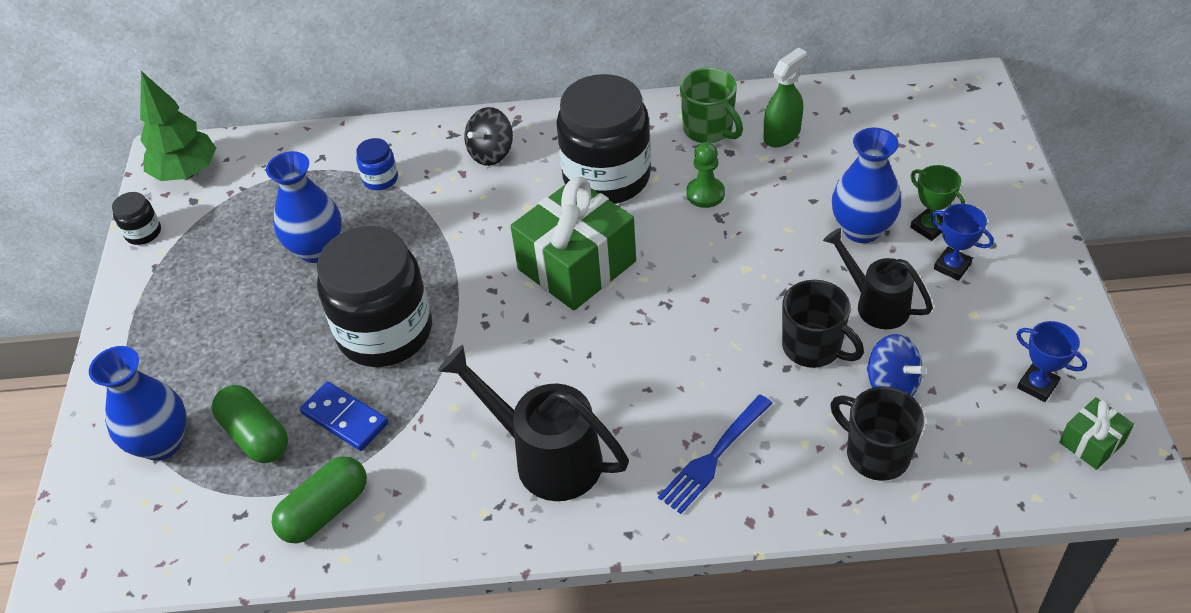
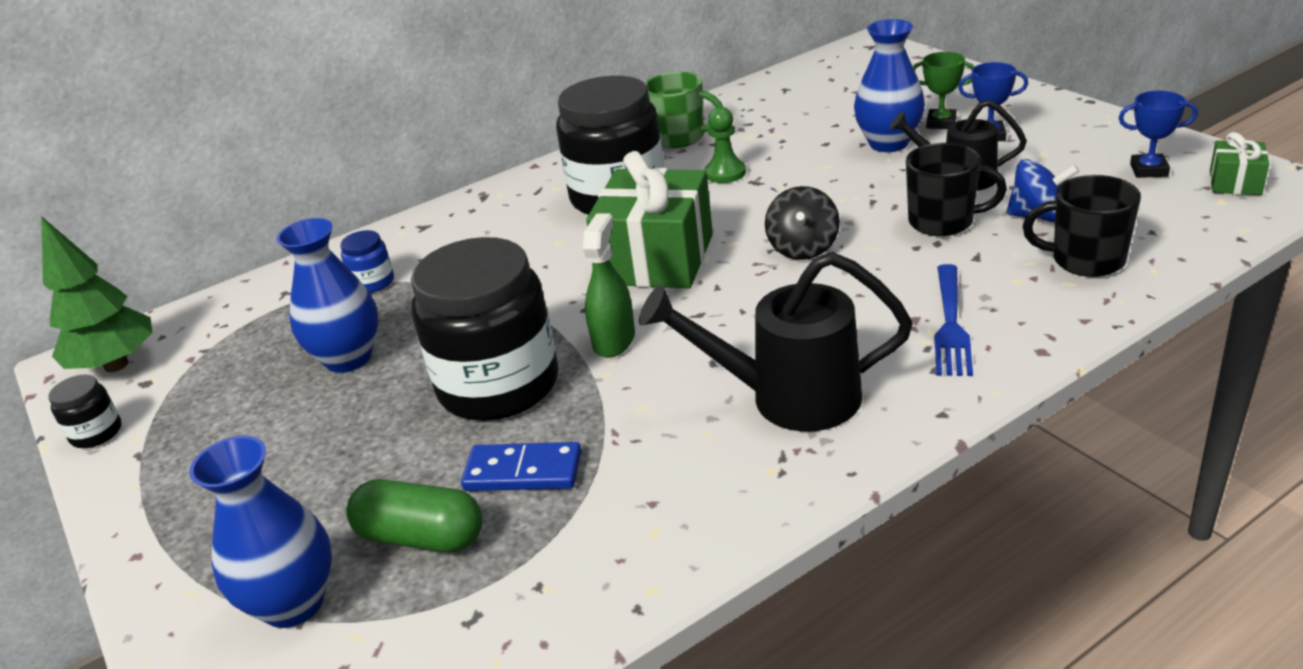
camera: 30 degrees left, 15 degrees down
(325, 511) = (582, 559): green capsule -> none
(491, 153) = (480, 223): black spinning top -> black spinning top (803, 248)
(782, 135) = (750, 119): green spray bottle -> green spray bottle (614, 340)

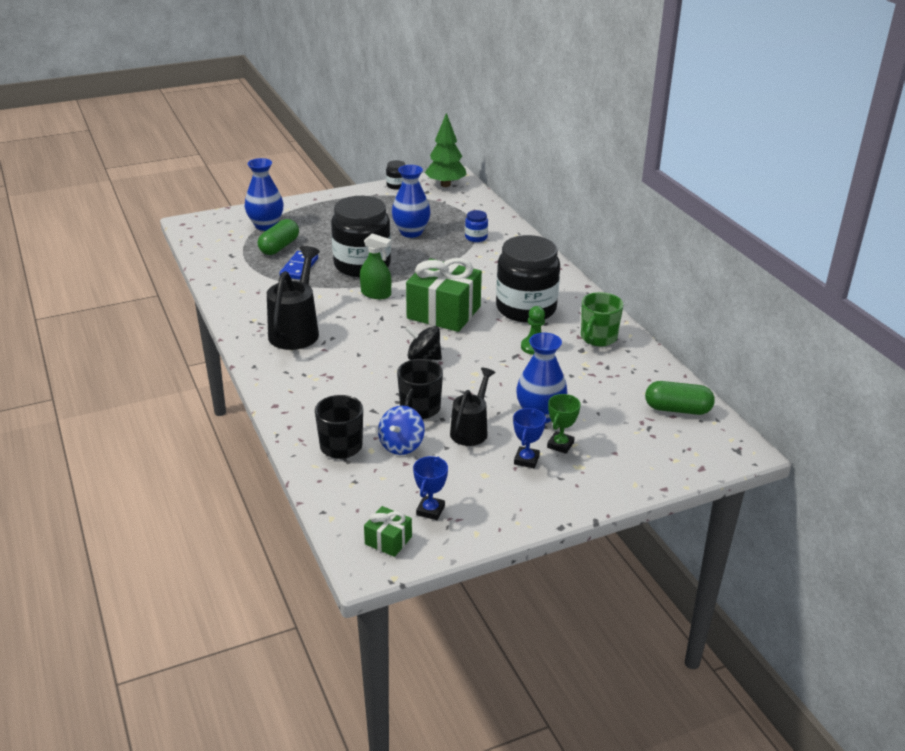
camera: 95 degrees right, 0 degrees up
(816, 78) = (677, 409): none -> green capsule
(950, 323) = (318, 385): blue fork -> none

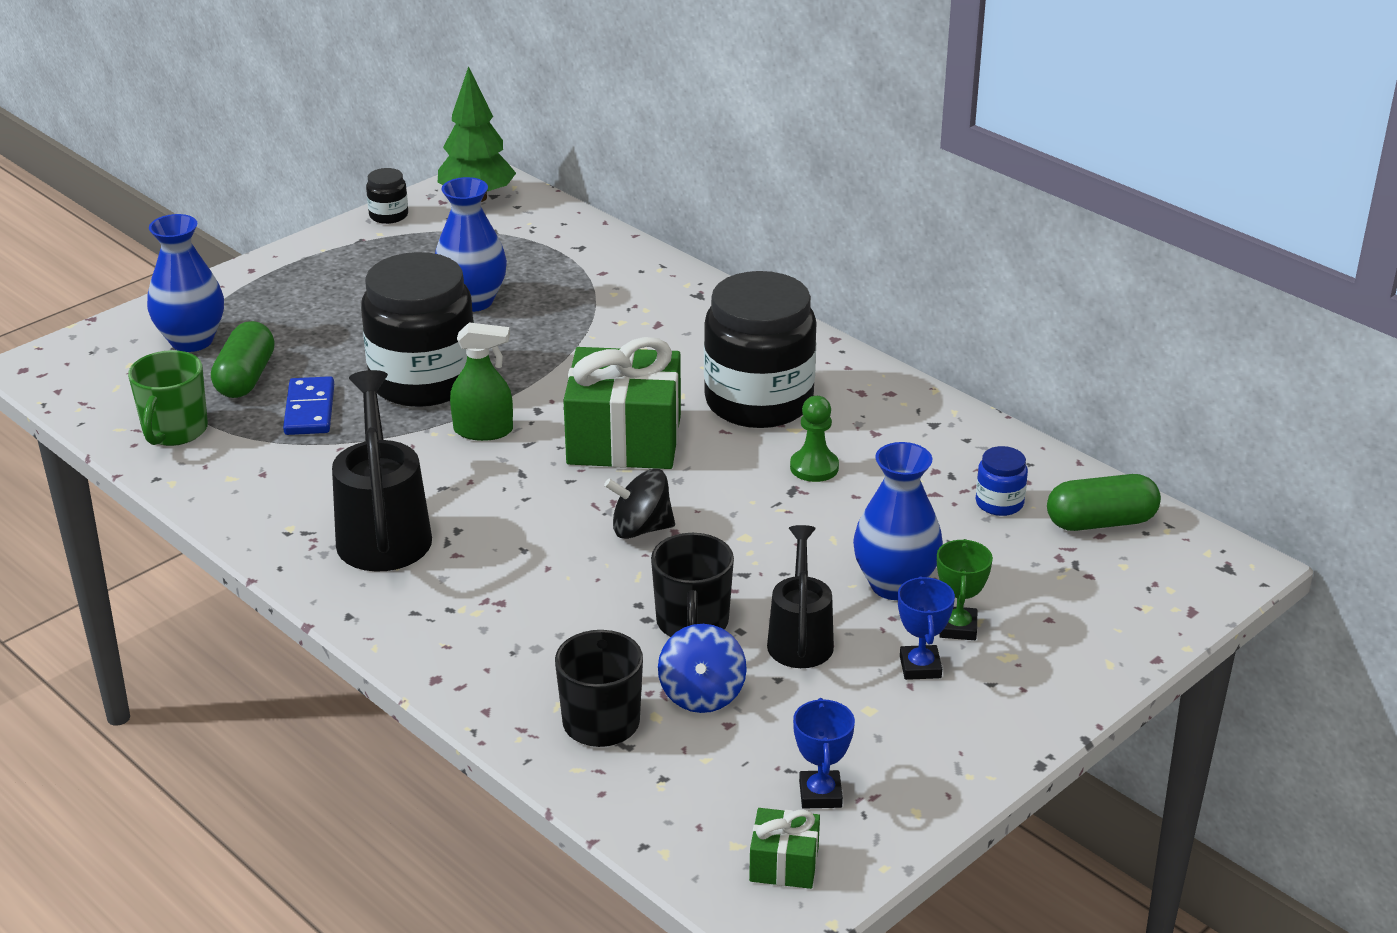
camera: 20 degrees left, 0 degrees up
(476, 237) = (593, 288): blue jar -> blue jar (999, 503)
(598, 338) = (907, 429): green mug -> green mug (174, 431)

